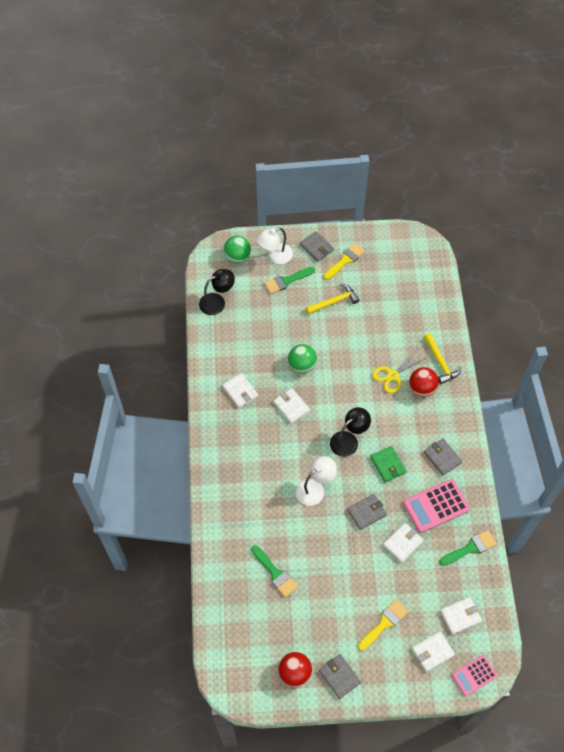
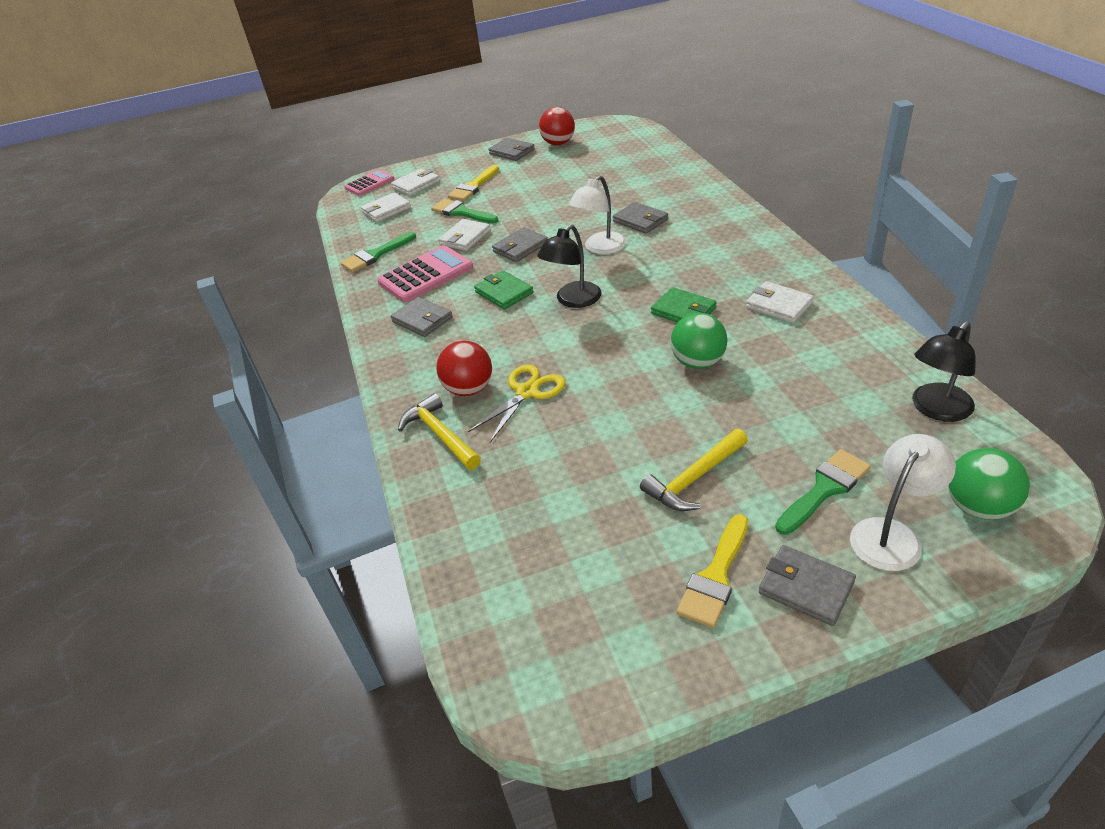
camera: 170 degrees right, 20 degrees down
(275, 573) = (613, 183): green brush -> green brush (461, 212)
(277, 510) = (640, 221): none -> grey wallet
(291, 406) = (683, 311): white wallet -> green wallet

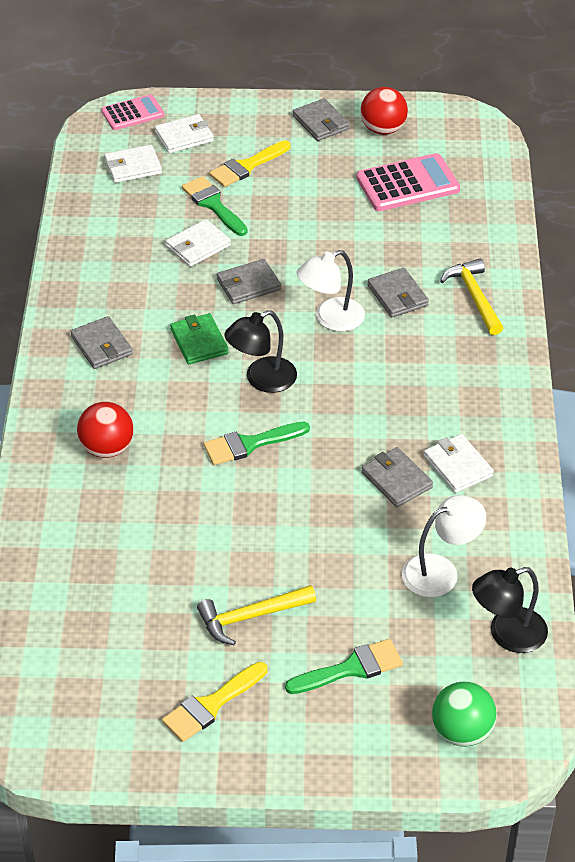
camera: 15 degrees right, 5 degrees up
(375, 255) = (92, 234): green brush -> green brush (249, 444)
(426, 275) = (132, 285): pink calculator -> pink calculator (407, 184)
(440, 435) = (58, 488): yellow hammer -> yellow hammer (474, 297)
(527, 392) = (158, 473): yellow scissors -> none
(683, 311) = (361, 436): green wallet -> none
(698, 362) = (333, 502): green ball -> none
(806, 587) = (274, 740): grey wallet -> grey wallet (396, 480)
(892, 534) = (374, 726): white lamp -> white lamp (440, 571)

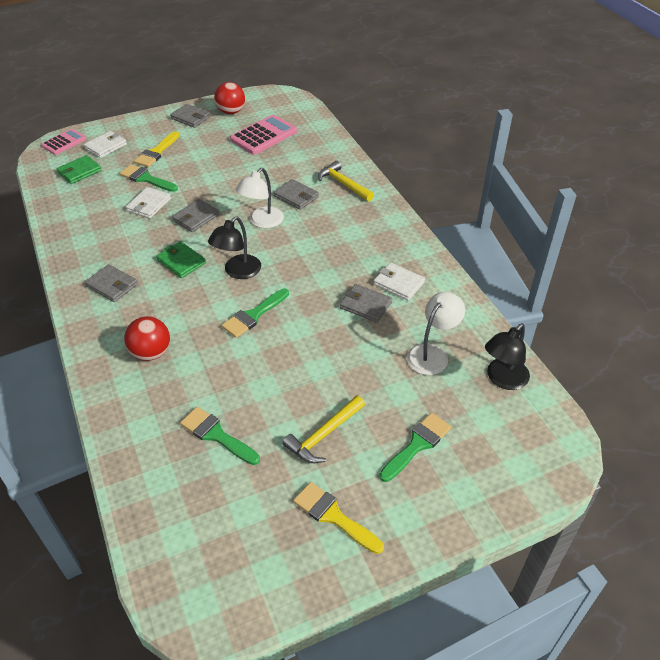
camera: 25 degrees left, 0 degrees up
(132, 571) = (216, 435): none -> green brush
(133, 167) = (79, 171): white wallet -> green wallet
(211, 705) = (333, 516): yellow brush -> yellow brush turned 105 degrees clockwise
(462, 732) = (521, 460): green ball -> none

